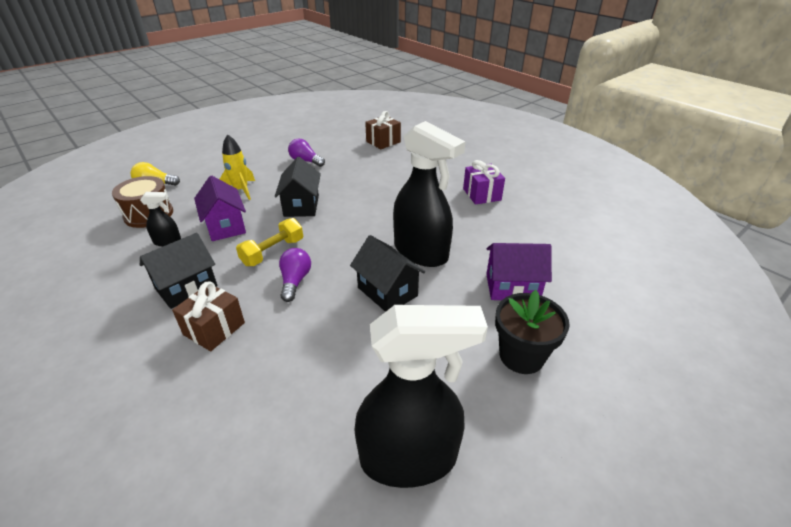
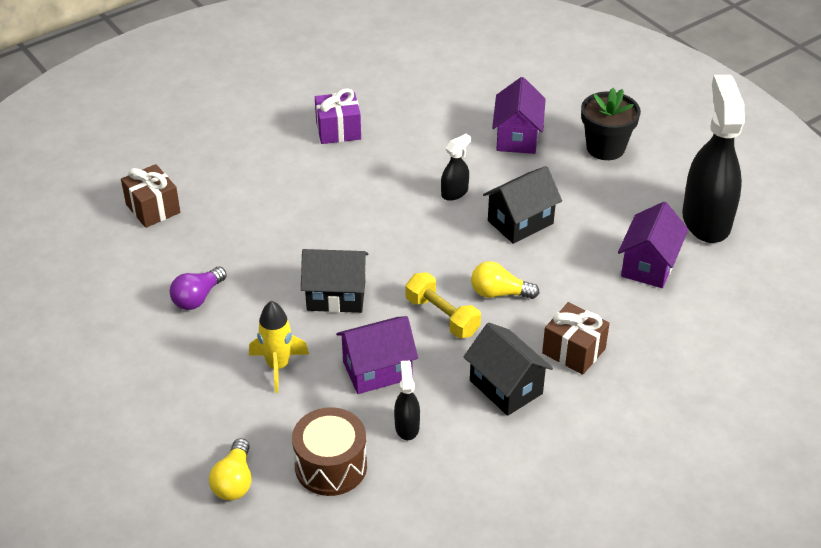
camera: 85 degrees left, 5 degrees up
(295, 281) = (499, 293): purple light bulb -> yellow light bulb
(326, 391) = (649, 265): none -> purple house
(421, 252) = (454, 192): black spray bottle -> black spray bottle, size x0.44

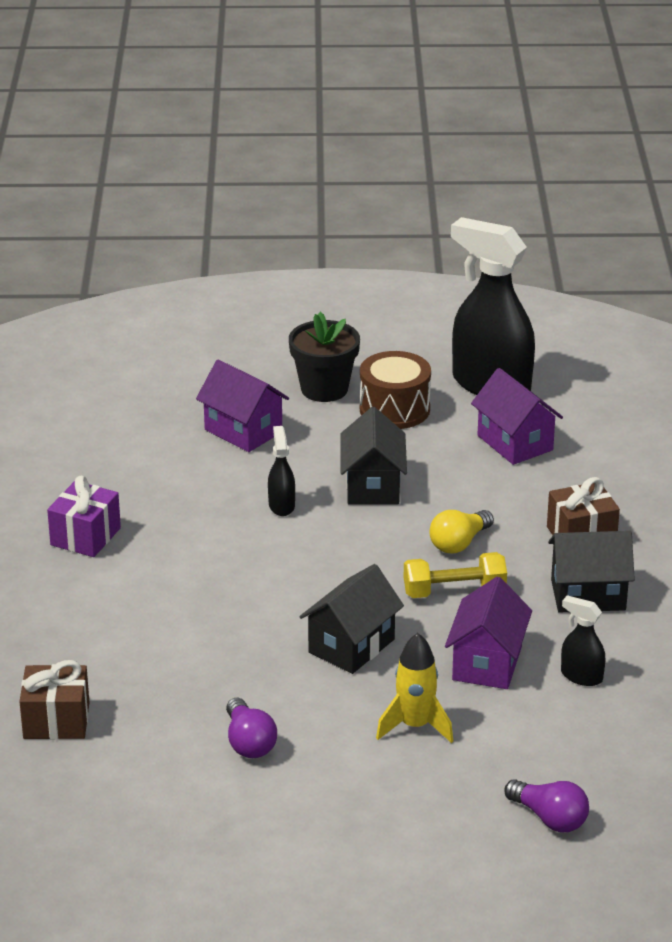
camera: 55 degrees left, 10 degrees down
(234, 481) = (549, 818): yellow light bulb -> purple light bulb
(331, 466) = (588, 746): brown drum -> brown drum (394, 409)

